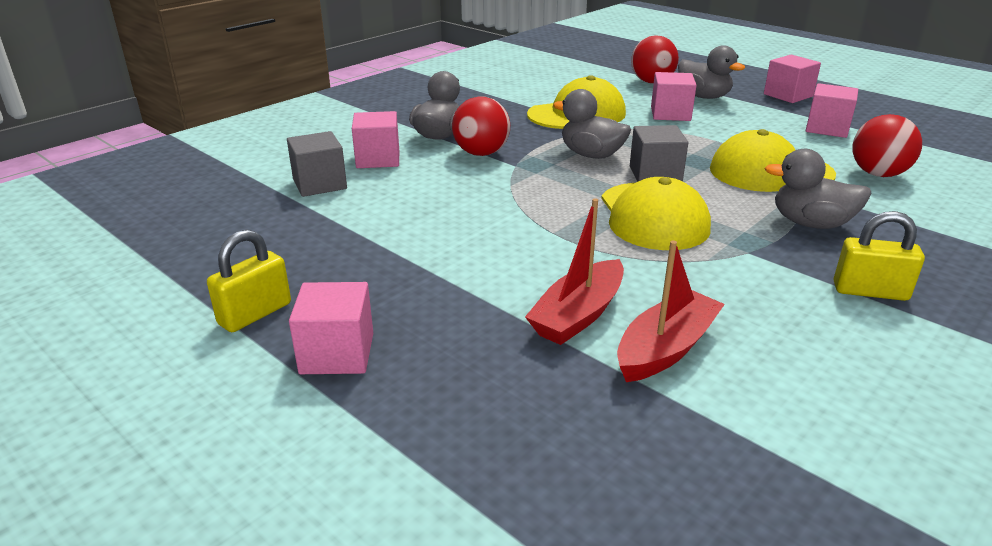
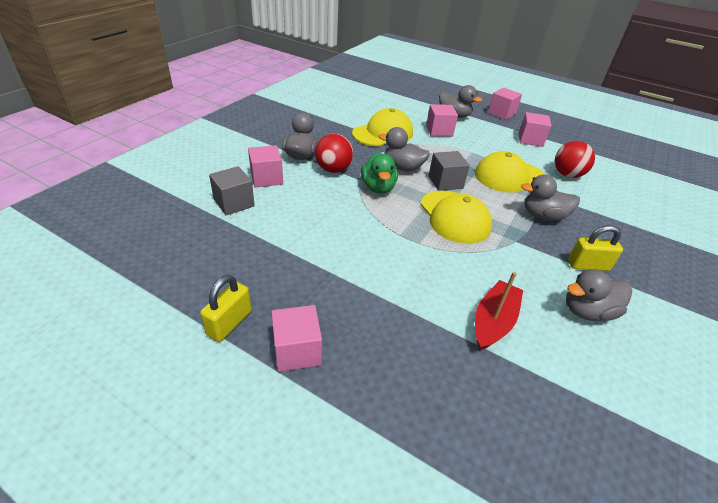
camera: 15 degrees left, 10 degrees up
(542, 176) = (378, 187): none -> green duck
(578, 315) = (435, 301): red boat -> none
(652, 82) = (420, 104): red ball -> none
(844, 350) = (587, 311): none -> grey duck

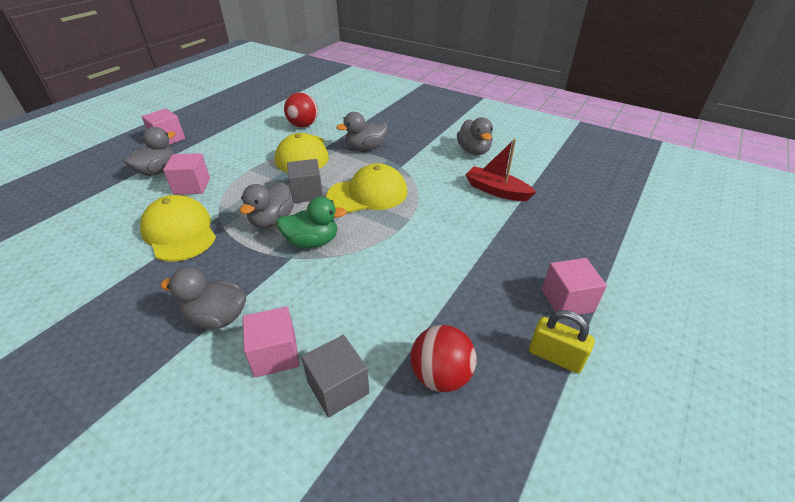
camera: 85 degrees left, 0 degrees up
(333, 169) = (265, 281): red ball -> red ball (441, 375)
(530, 140) = (234, 132): pink cube -> none
(543, 216) = (365, 148): grey duck -> grey duck turned 60 degrees clockwise
(588, 265) = (426, 141): yellow padlock -> none

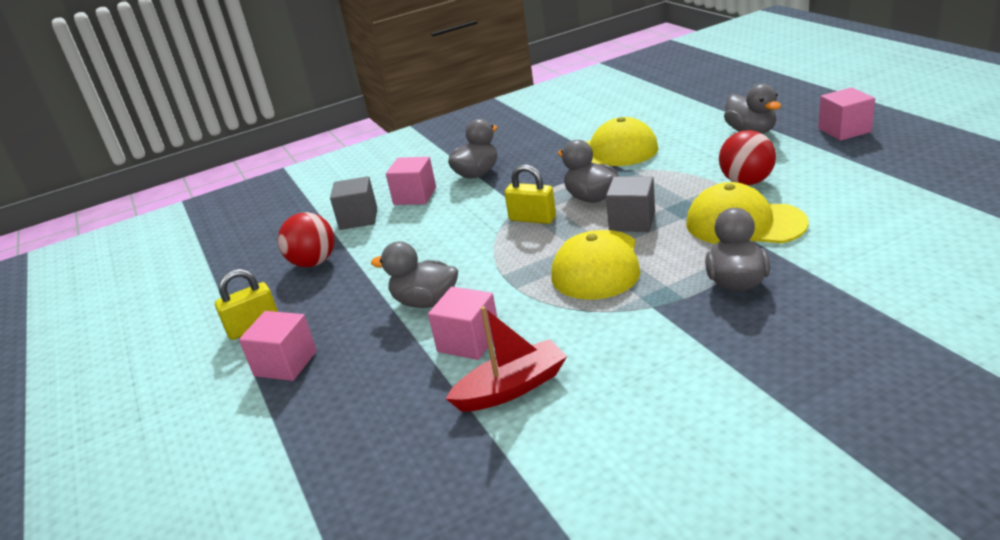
camera: 125 degrees right, 10 degrees down
(192, 186) = (700, 152): pink cube -> pink cube (468, 341)
(303, 125) = (856, 230): red ball -> red ball (746, 182)
(312, 242) = (532, 219): green duck -> yellow padlock
(473, 151) = (656, 408): grey duck -> grey duck (425, 302)

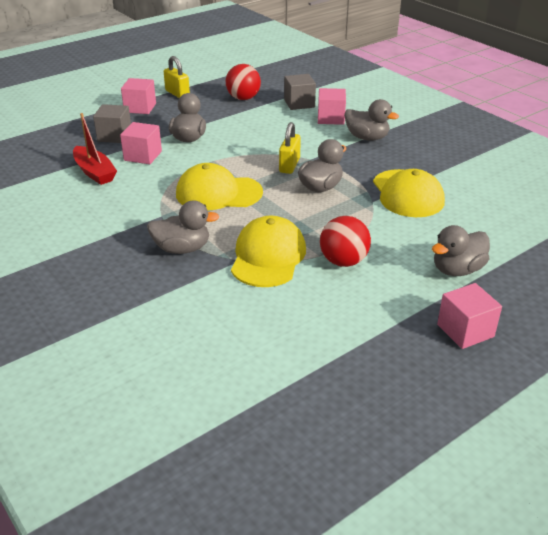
camera: 75 degrees right, 5 degrees up
(632, 221) = (279, 206): grey cube -> grey cube (114, 136)

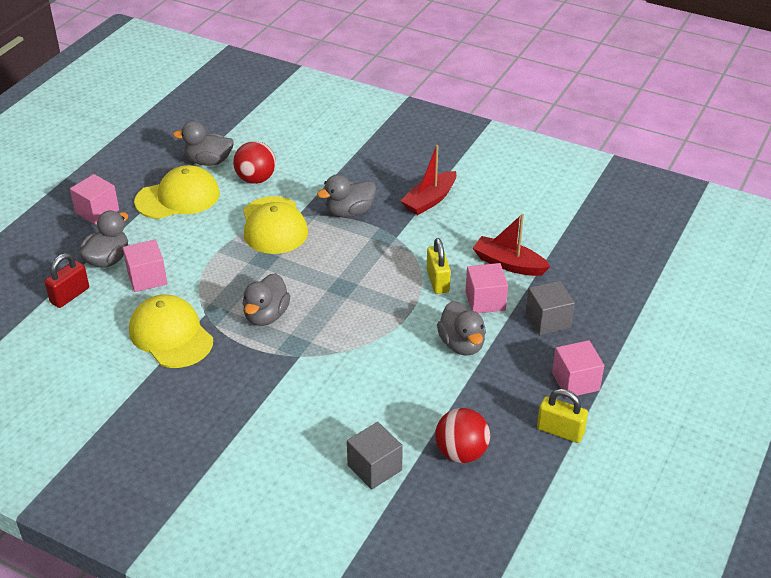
camera: 155 degrees right, 5 degrees up
(94, 238) = (429, 200): none -> red boat
(218, 193) = (364, 276): yellow cap -> yellow cap (178, 197)
(289, 165) = (317, 337): yellow padlock -> yellow padlock (438, 281)
(331, 118) = (312, 446): pink cube -> pink cube (147, 278)
(343, 261) = (208, 240): red ball -> red ball (256, 179)
(367, 138) = (247, 418): grey duck -> grey duck (208, 161)
(499, 246) = (70, 295): none -> red padlock

